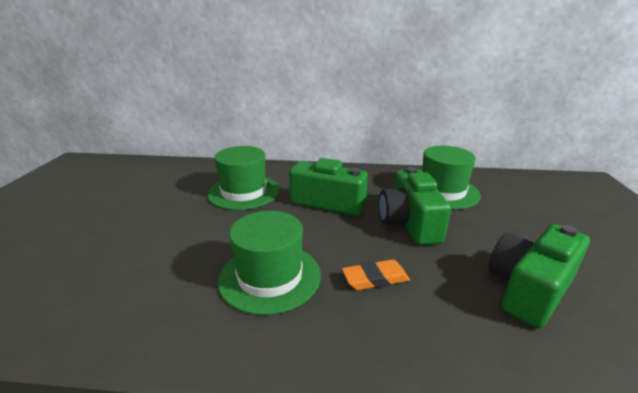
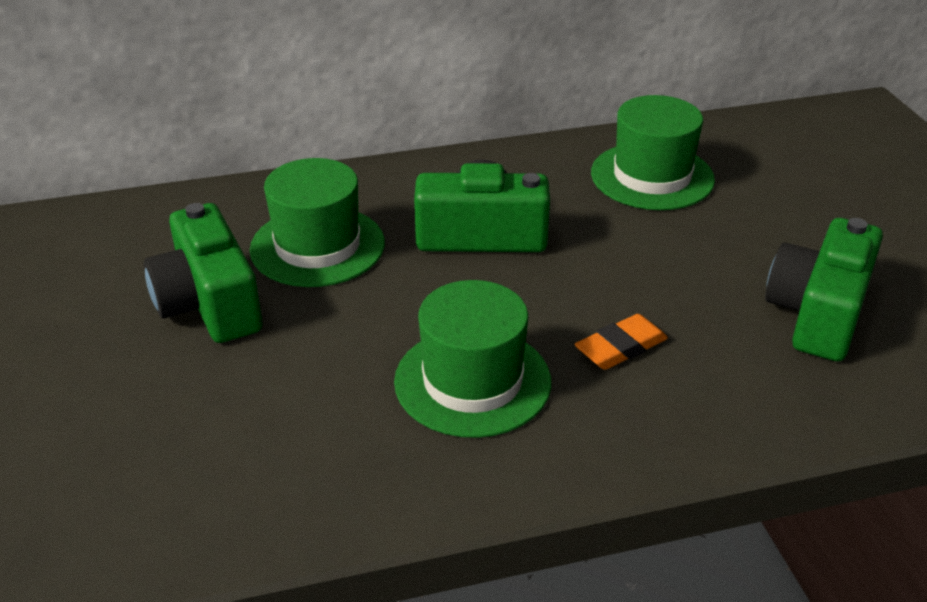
camera: 20 degrees left, 10 degrees up
(409, 223) = (627, 247): green camera -> green camera (209, 303)

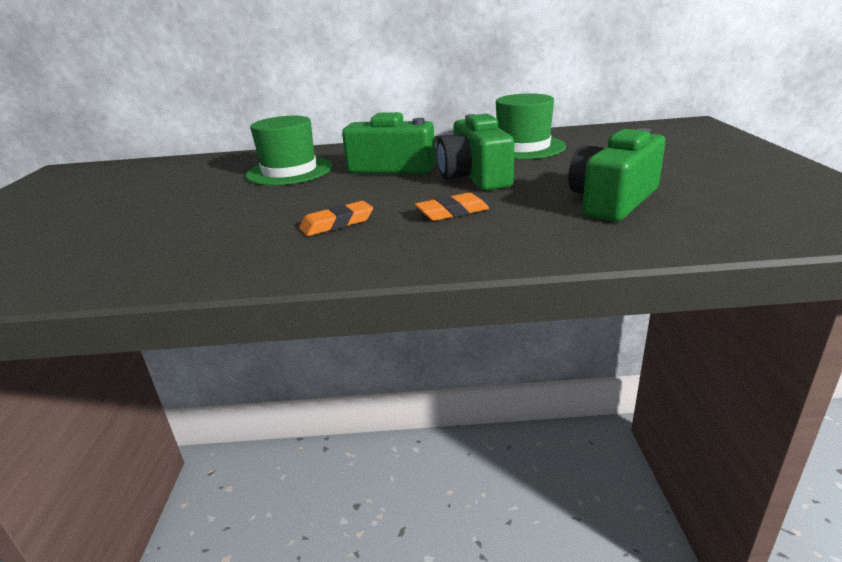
camera: 15 degrees right, 10 degrees down
(209, 303) = (206, 190): green camera -> green camera (475, 177)
(472, 381) = (337, 223): green hat -> orange eraser

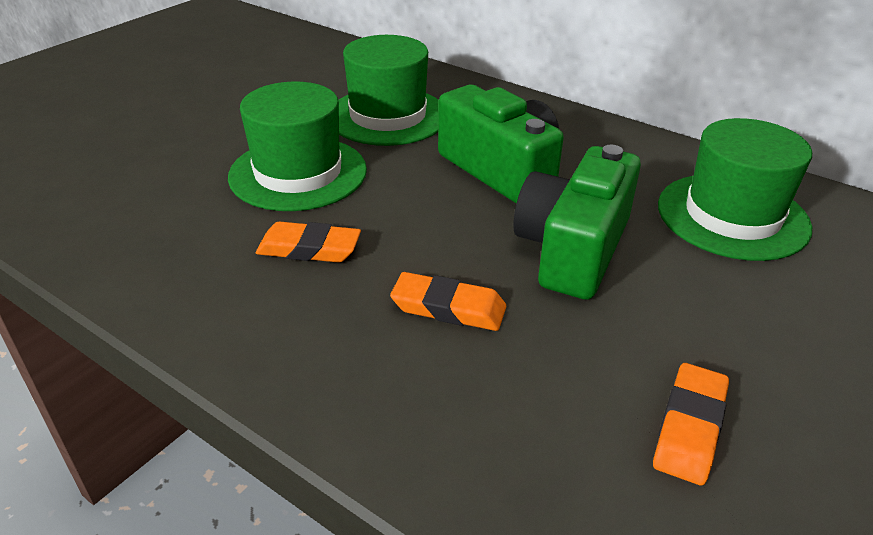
camera: 35 degrees right, 10 degrees up
(273, 204) = (298, 173): none -> green hat
(612, 201) = (689, 427): green camera -> orange eraser

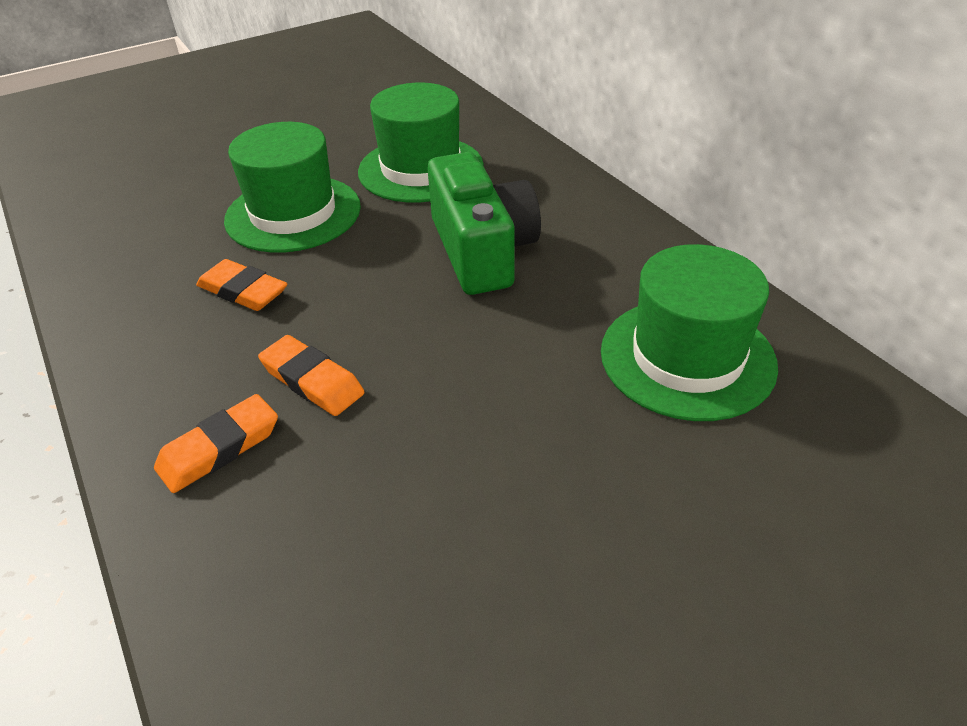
camera: 25 degrees right, 5 degrees up
(573, 249) = (479, 351): green camera -> none
(689, 427) = (429, 570): orange eraser -> orange eraser (219, 448)

